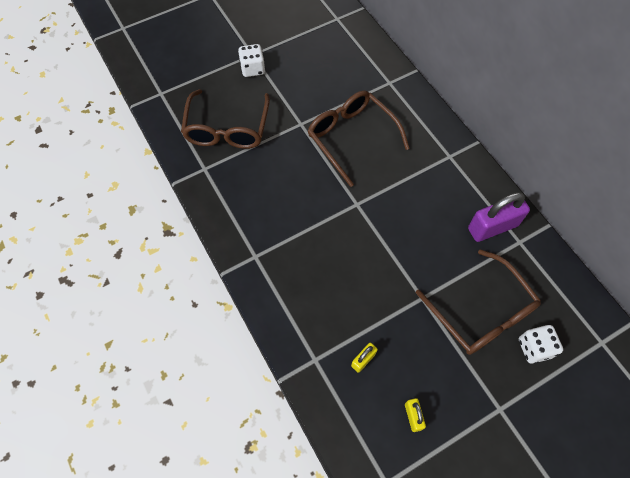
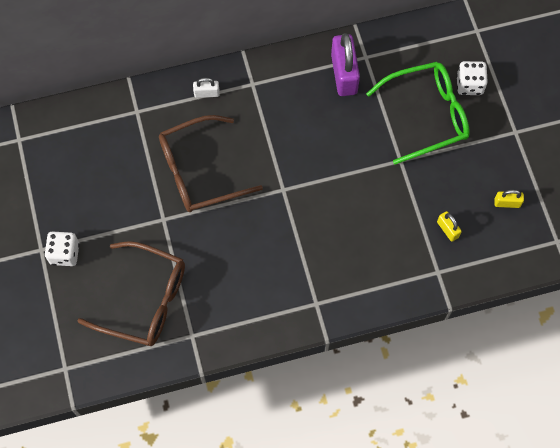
camera: 75 degrees left, 5 degrees up
(426, 125) = (206, 93): none -> white padlock
(481, 312) = (427, 115): brown glasses -> green glasses

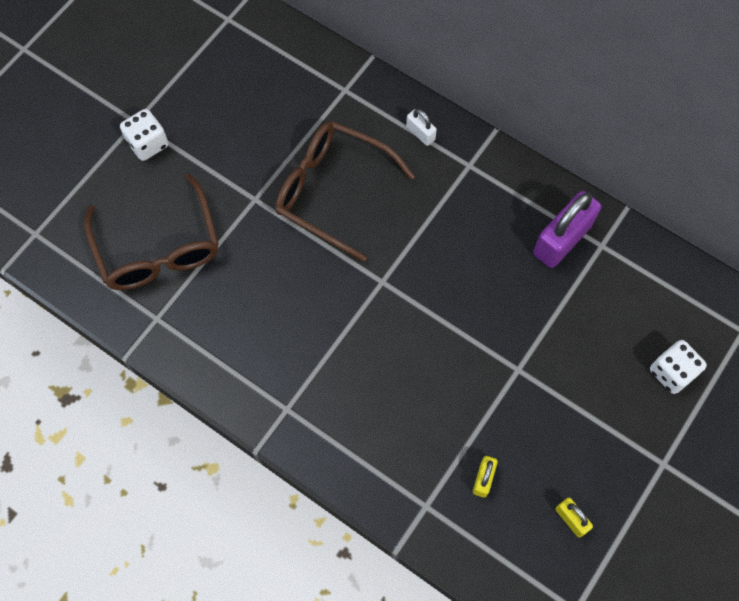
camera: 50 degrees right, 0 degrees up
(427, 115) = (594, 356): green glasses -> none

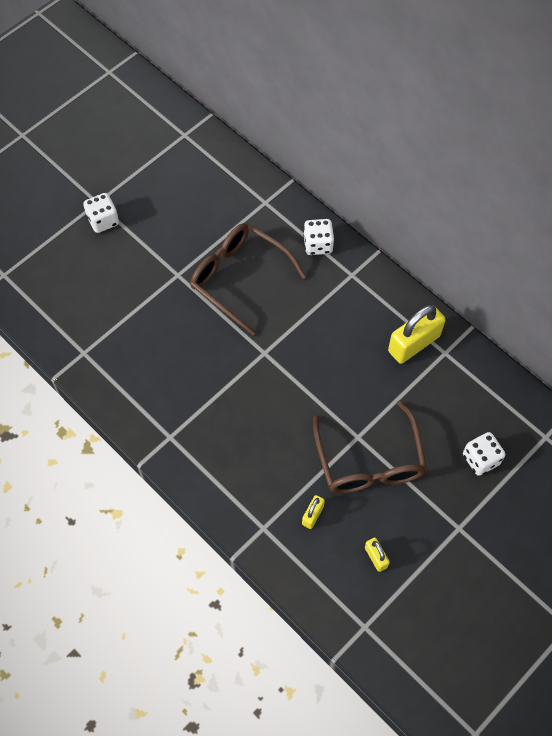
camera: 10 degrees right, 5 degrees down
(158, 248) = (95, 300): brown glasses -> brown glasses (369, 461)
(420, 133) = (318, 244): white padlock -> white dice
(562, 240) = (414, 343): purple padlock -> yellow padlock

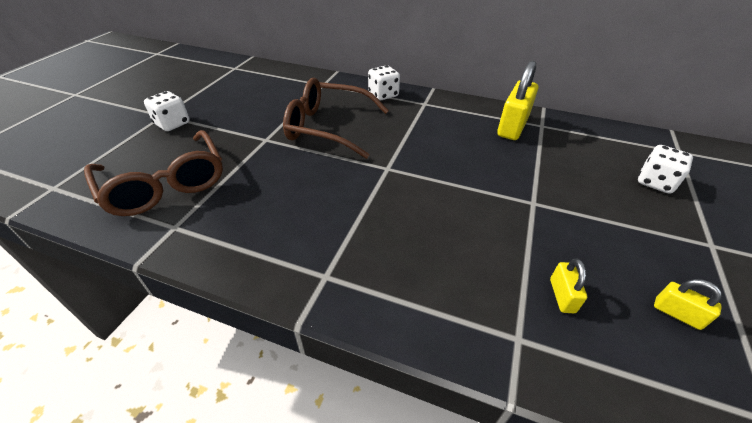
camera: 25 degrees left, 20 degrees down
(369, 461) = (565, 218): brown glasses -> brown glasses (165, 184)

